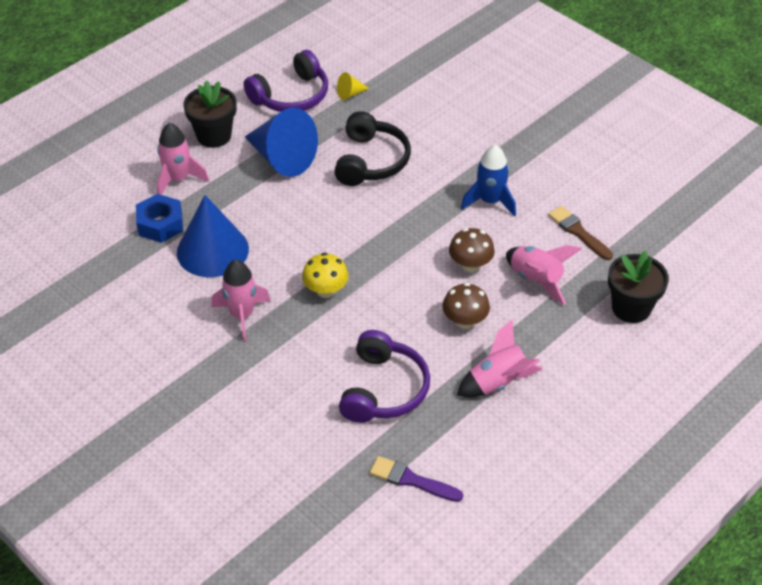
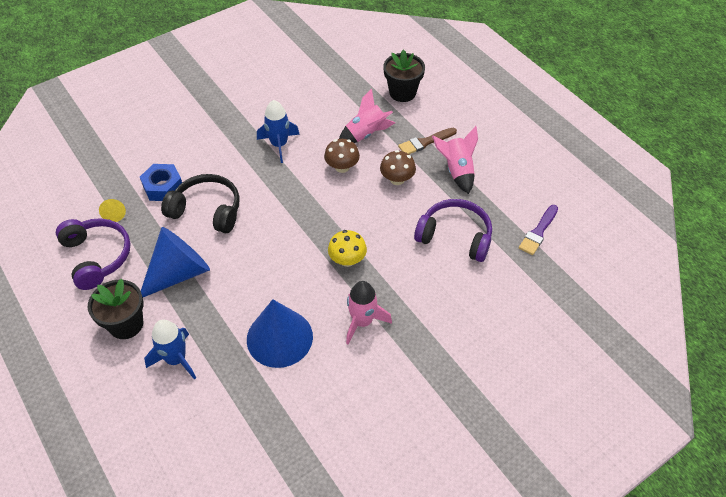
camera: 80 degrees left, 5 degrees up
(160, 224) = (233, 379): blue nut -> blue nut (163, 187)
(178, 179) = (176, 359): pink rocket -> blue rocket
(578, 232) = (325, 104): brown brush -> brown brush (425, 142)

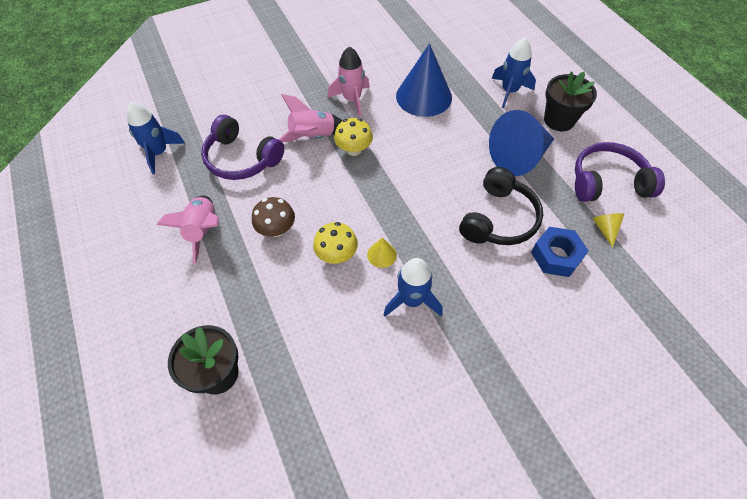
camera: 170 degrees left, 5 degrees up
(97, 257) = (607, 182): purple headphones -> purple headphones turned 105 degrees clockwise
(207, 210) = (498, 219): black headphones -> black headphones turned 90 degrees counterclockwise
(306, 171) = (382, 254): none -> yellow cone
(342, 167) = (337, 255): brown mushroom -> yellow mushroom
(366, 134) = (294, 302): pink rocket -> pink rocket (312, 137)
(425, 142) = (223, 277): brown brush -> none
(538, 232) = (159, 153): purple brush -> blue rocket

